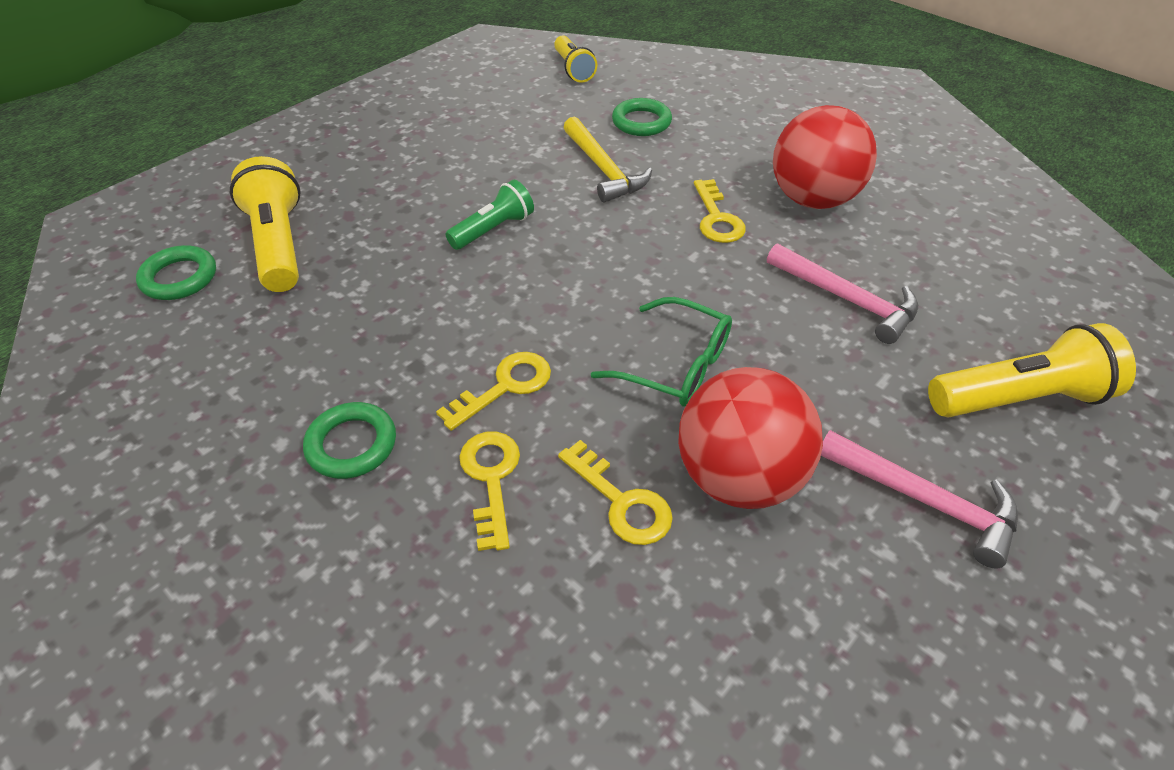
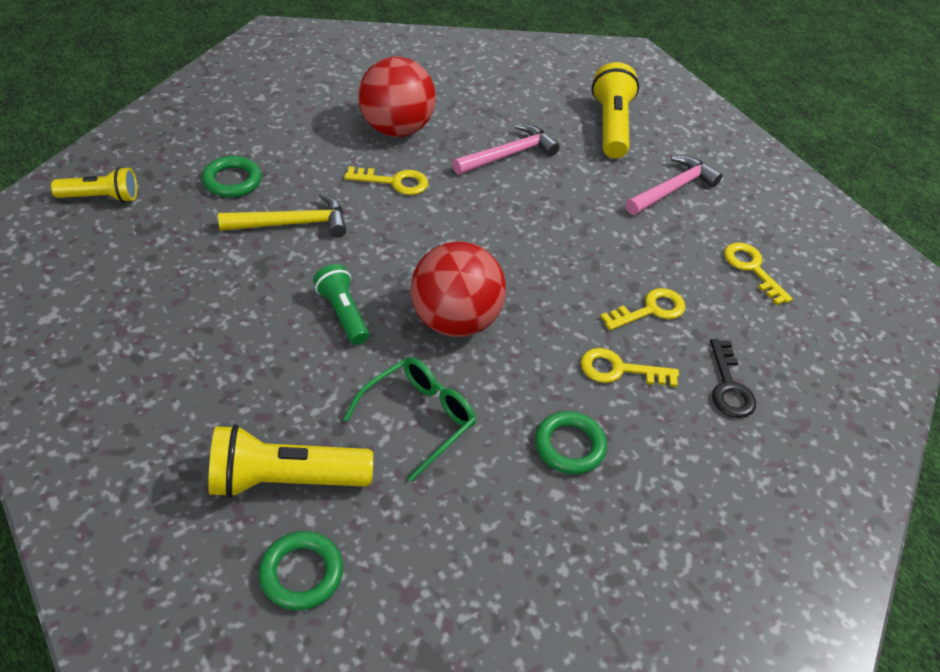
camera: 80 degrees left, 0 degrees up
(502, 626) = (729, 386): none -> black key
(505, 386) = (536, 345): yellow key -> yellow key (752, 269)
(676, 365) = (543, 251): green glasses -> green glasses (419, 418)
(738, 477) = (642, 253): red ball -> red ball (455, 321)

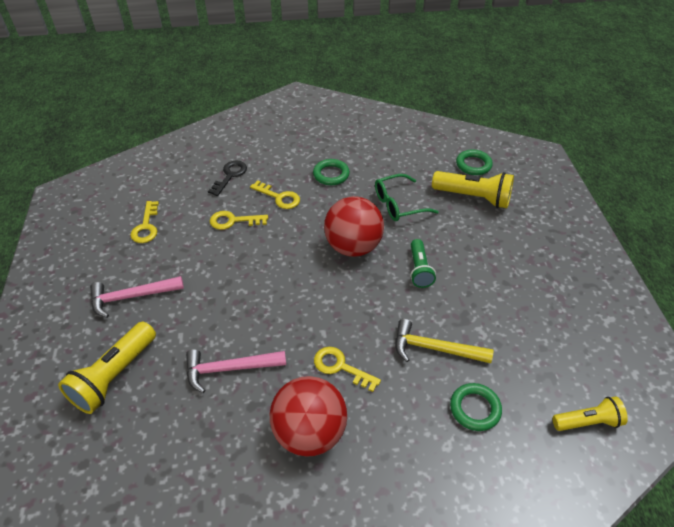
camera: 150 degrees left, 0 degrees up
(101, 197) = (587, 422): yellow flashlight -> yellow flashlight turned 150 degrees clockwise

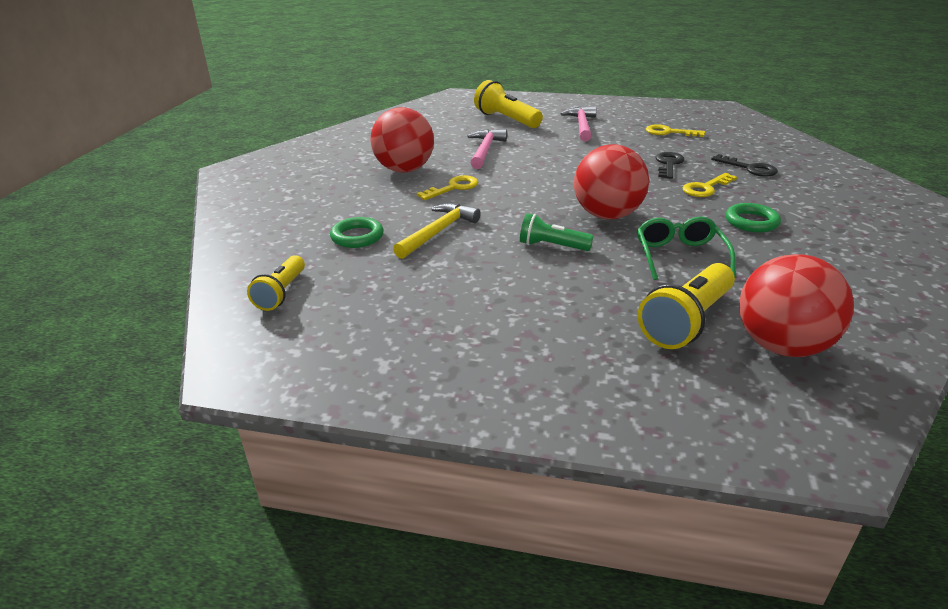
camera: 110 degrees right, 15 degrees down
(233, 221) = (668, 164): yellow key -> black key
(473, 165) = (781, 346): green ring -> red ball

